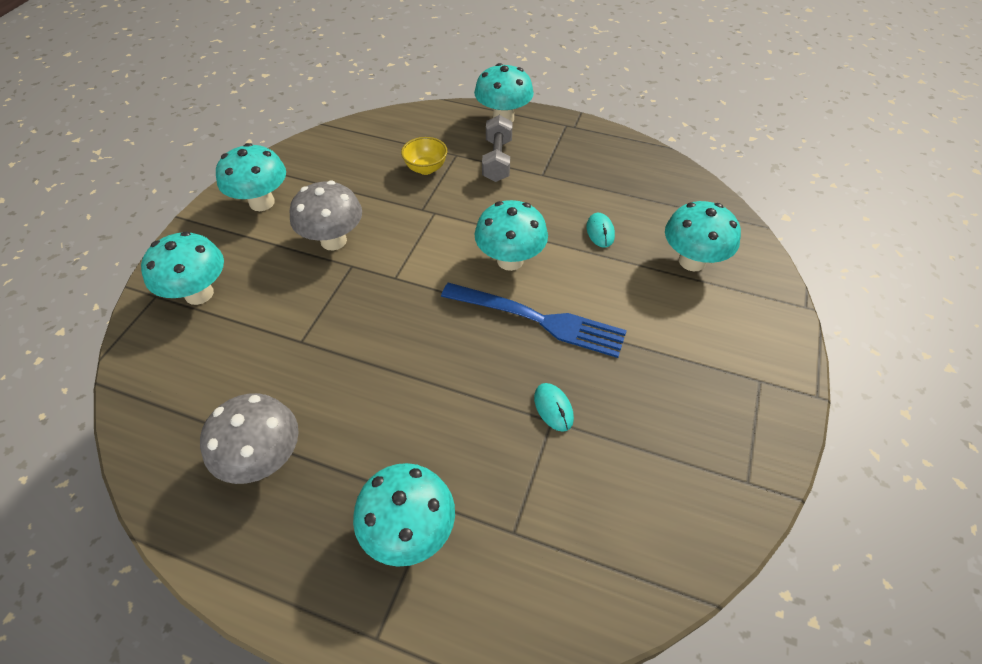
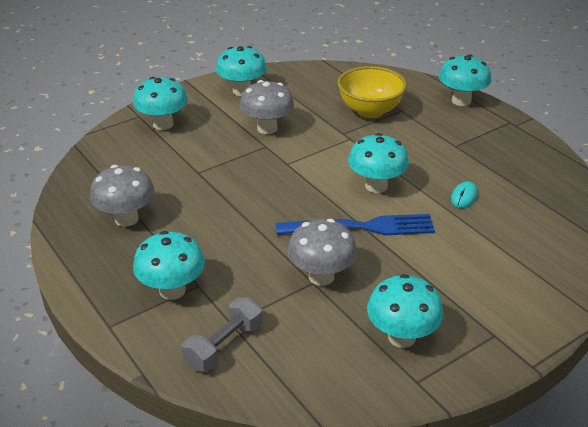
camera: 35 degrees right, 15 degrees down
(426, 168) = (370, 111): yellow bowl -> yellow bowl, size x1.77
(497, 160) = (429, 124): grey dumbbell -> grey dumbbell (224, 346)
(539, 320) = (362, 227): blue fork -> blue fork turned 60 degrees counterclockwise
(553, 408) = (321, 276): turquoise mouse -> grey mushroom
(692, 261) = (521, 244): turquoise mushroom -> turquoise mushroom (401, 337)

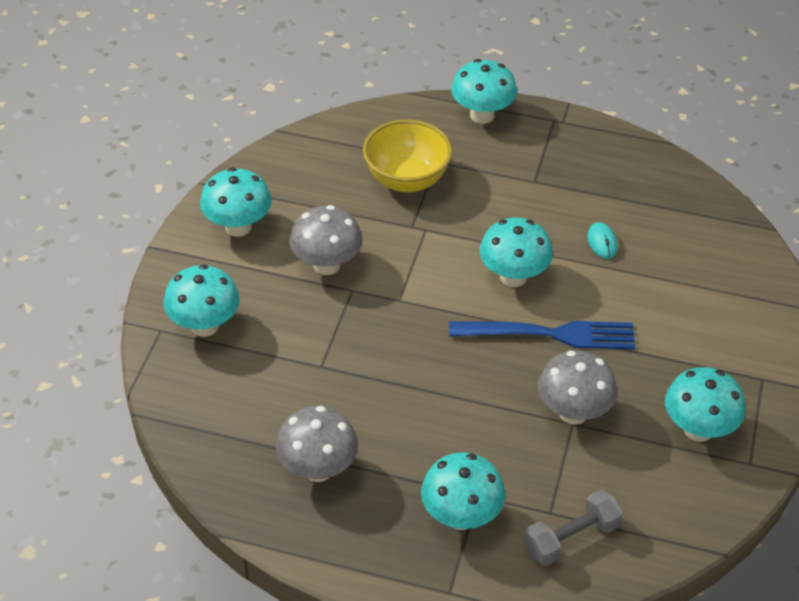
camera: 40 degrees left, 10 degrees up
(224, 346) = (571, 538): grey dumbbell -> grey dumbbell turned 60 degrees clockwise
(362, 227) = (550, 334): blue fork -> blue fork turned 45 degrees clockwise

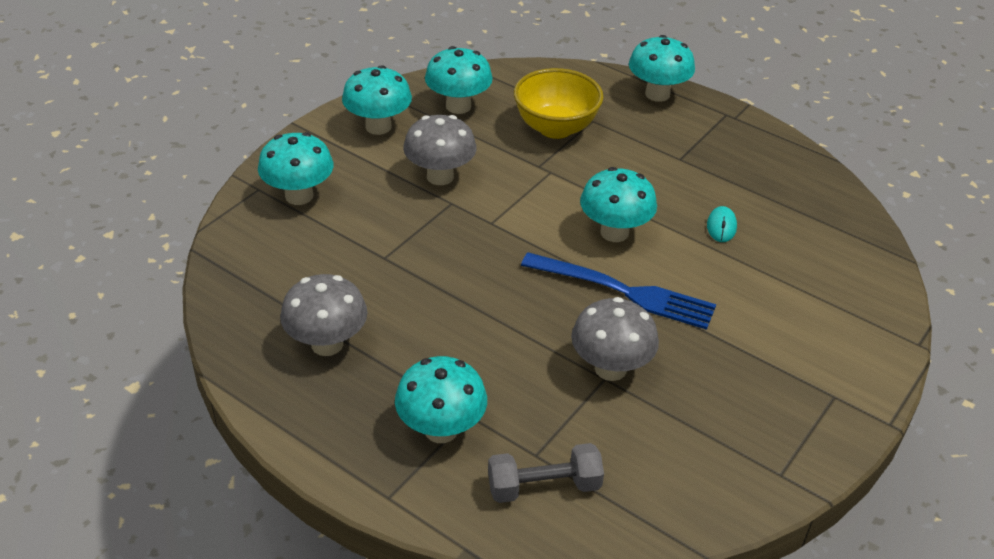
camera: 20 degrees right, 5 degrees down
(698, 429) = (738, 424): turquoise mushroom -> turquoise mushroom (458, 106)

